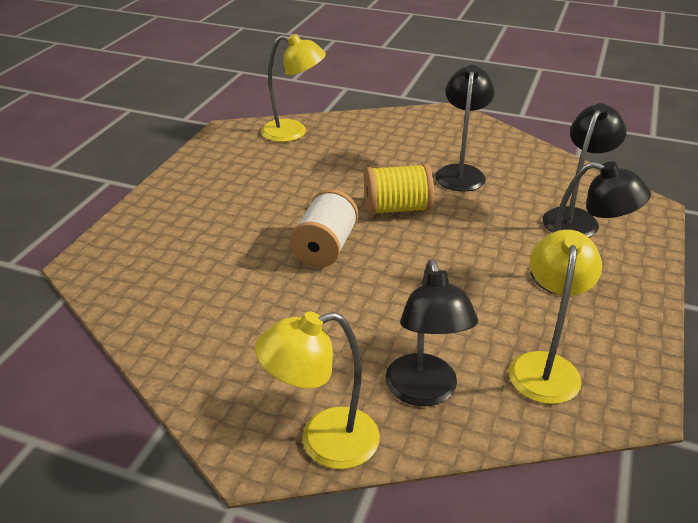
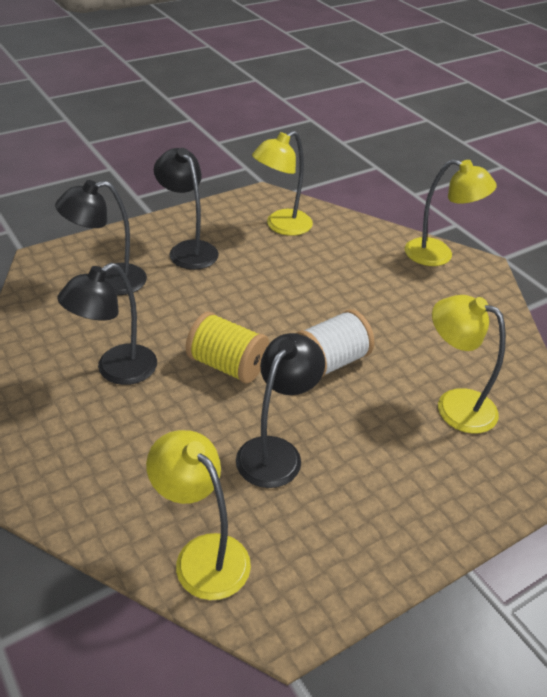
camera: 145 degrees left, 5 degrees up
(195, 265) = (454, 405): none -> yellow lamp
(424, 392) = (362, 247): black lamp -> black lamp (276, 452)

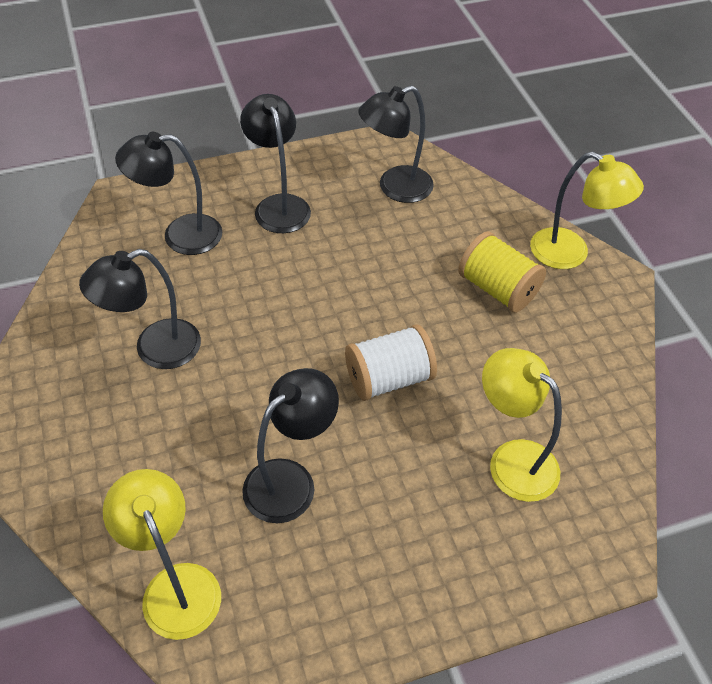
camera: 15 degrees right, 10 degrees up
(227, 365) = (273, 363): yellow spool -> yellow spool (497, 289)
(281, 226) = (395, 188): yellow lamp -> black lamp

